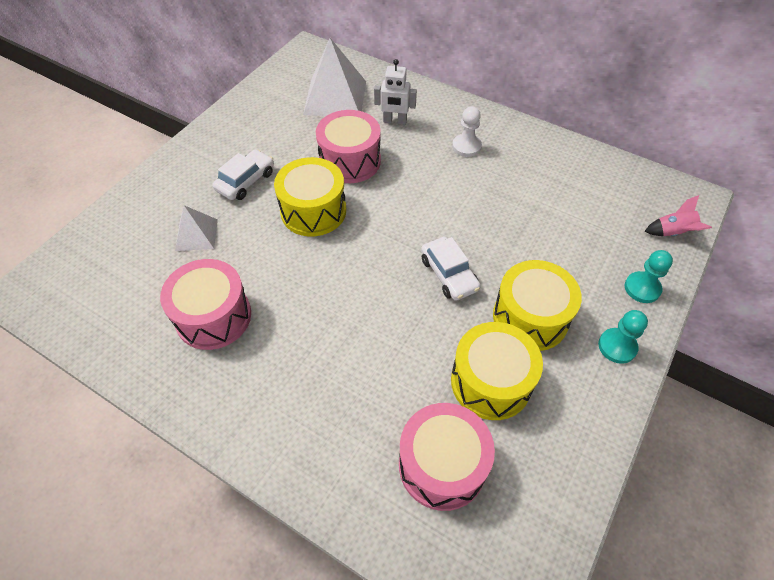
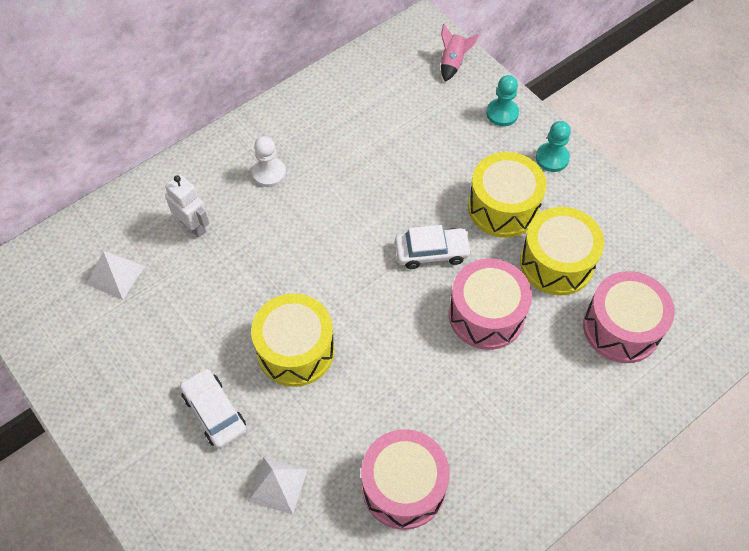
camera: 70 degrees left, 5 degrees up
(335, 97) = (116, 275): white pyramid -> white pyramid, size x0.56
(350, 161) = (235, 291): pink drum -> pink drum (486, 315)
(395, 121) = (193, 226): white robot -> white robot turned 75 degrees counterclockwise

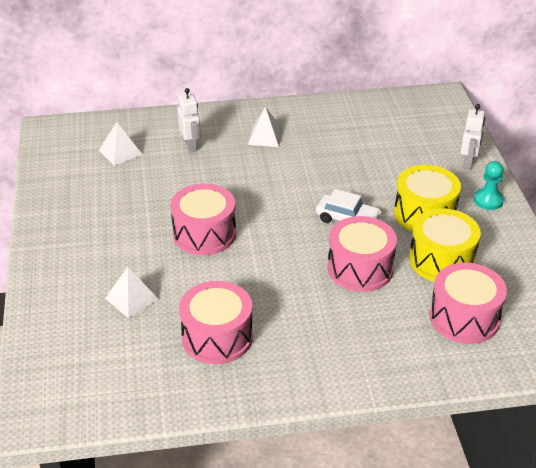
camera: 30 degrees right, 20 degrees down
(214, 412) = (123, 244): white car -> none
(269, 173) = (265, 136): white pawn -> white pyramid
(295, 350) = (204, 234): yellow drum -> pink drum
(453, 63) = (452, 122): pink rocket -> none
(502, 113) = (468, 162): turquoise pawn -> white robot

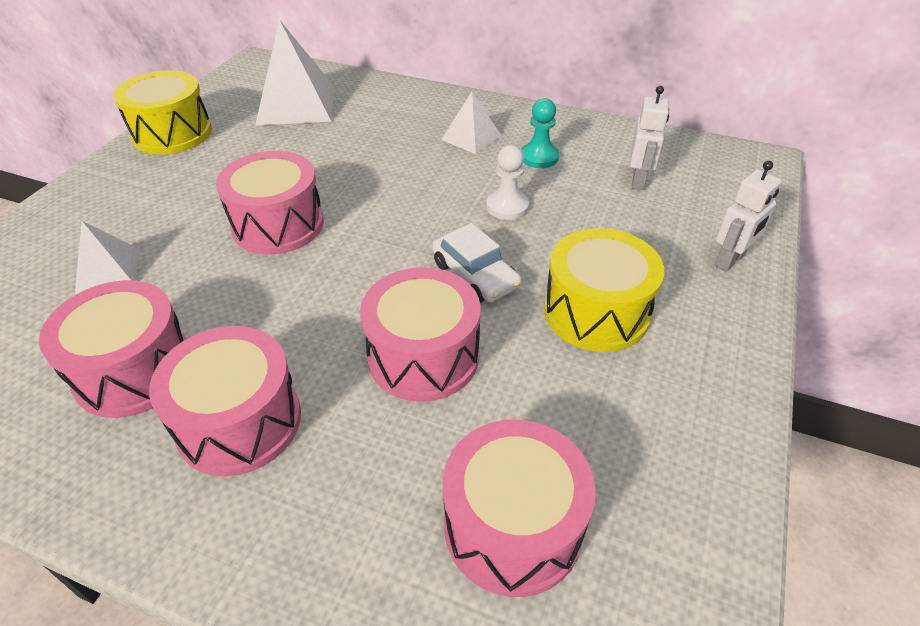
camera: 30 degrees right, 5 degrees up
(120, 152) = (296, 104): white pyramid -> white pyramid, size x1.80
(191, 146) = (376, 121): white robot -> white robot (638, 180)
(301, 334) = (239, 422): none -> pink drum
(329, 174) = (507, 206): none -> white pawn
(441, 260) = (561, 399): yellow drum -> yellow drum (172, 133)
(488, 200) = (720, 331): turquoise pawn -> turquoise pawn (539, 157)

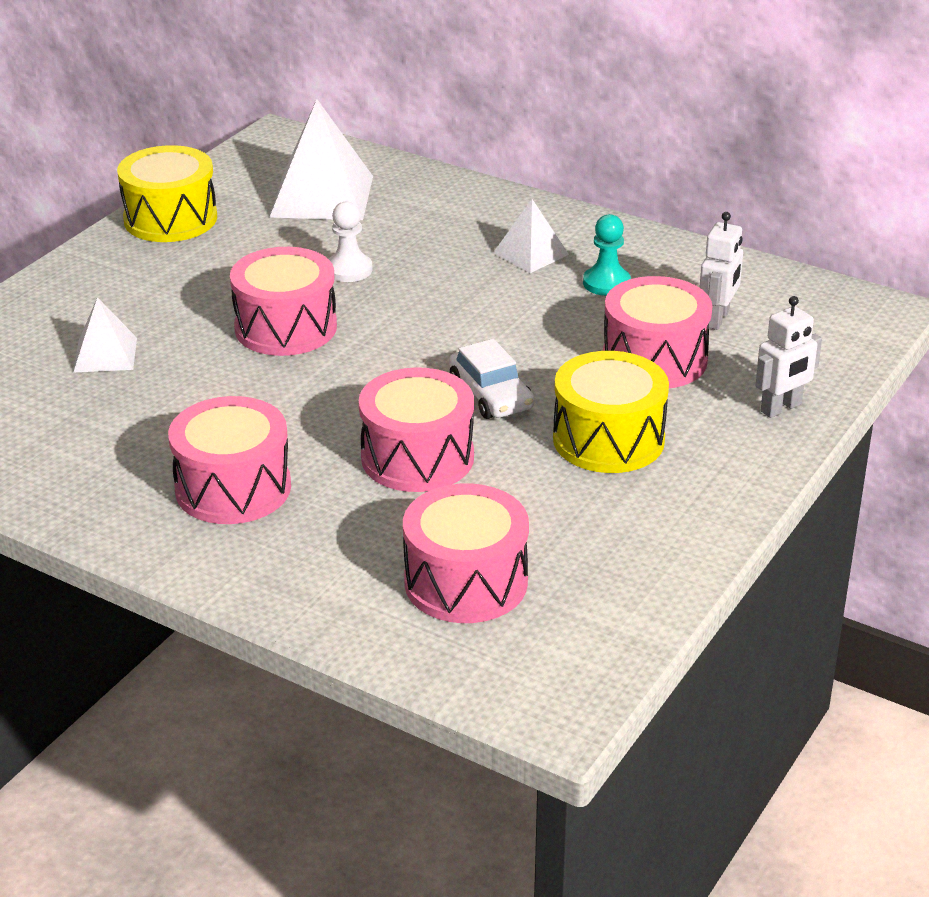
camera: 10 degrees right, 10 degrees down
(134, 370) = (136, 440): pink drum -> pink drum (654, 359)
(507, 206) = (549, 333): white pawn -> white pawn (349, 270)

